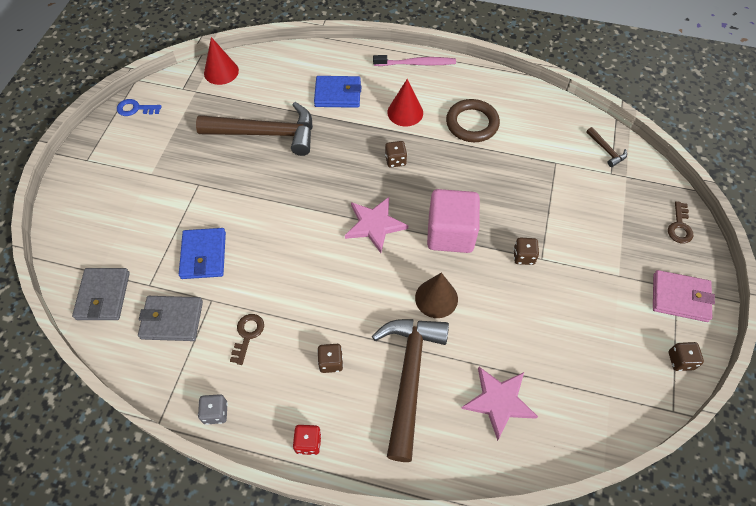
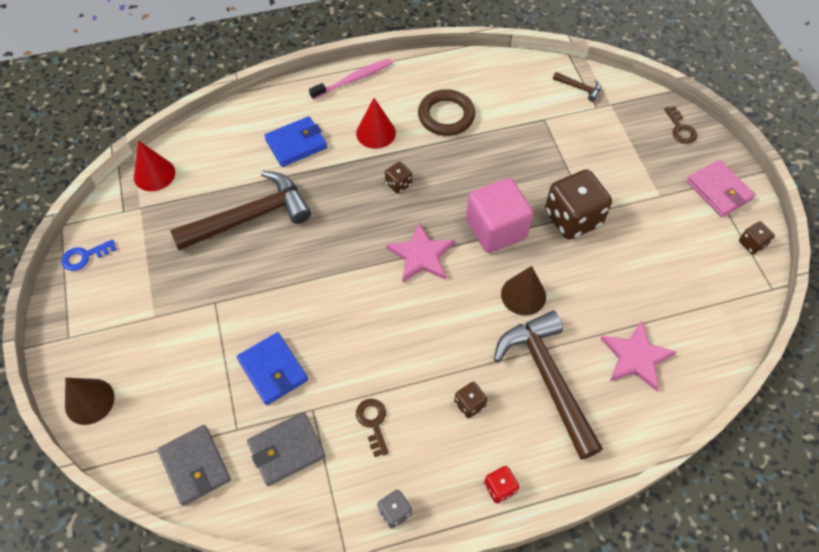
camera: 30 degrees left, 0 degrees up
(69, 211) = (89, 401): none -> brown cone
(523, 256) = (573, 218): brown dice -> brown dice, size x2.16
(680, 298) = (719, 191): pink wallet -> pink wallet turned 75 degrees clockwise

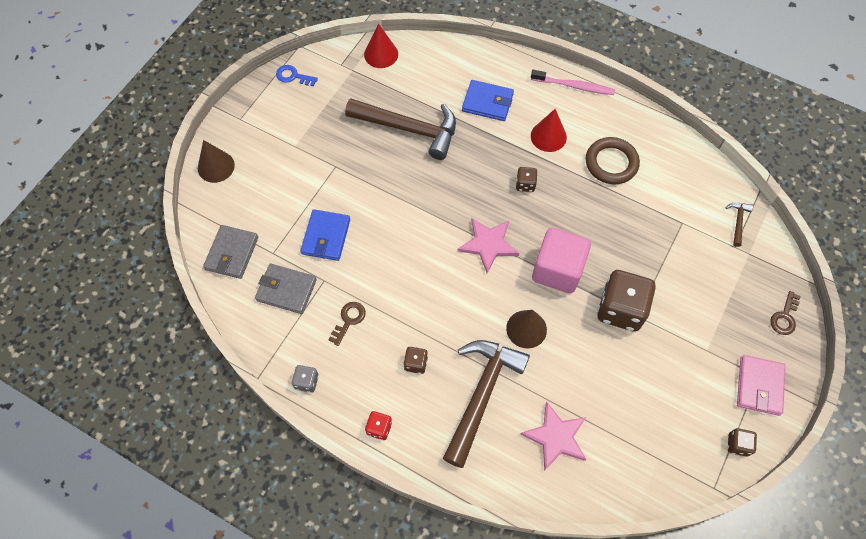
camera: 45 degrees right, 5 degrees up
(579, 88) = (738, 222): brown hammer -> brown hammer turned 150 degrees counterclockwise

